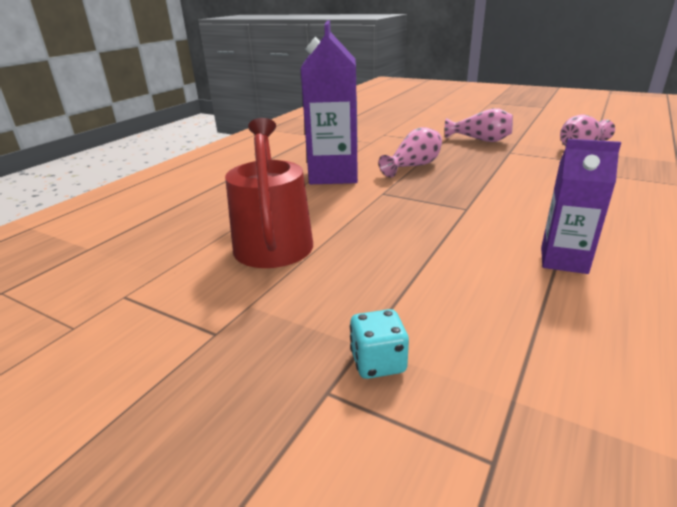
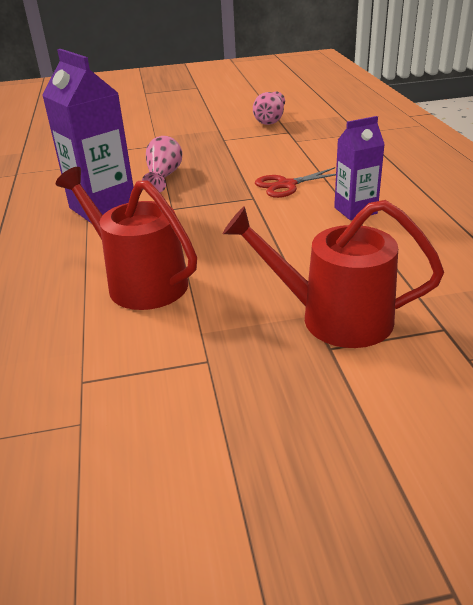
camera: 40 degrees left, 5 degrees up
(378, 362) = (334, 318): turquoise dice -> red watering can
(480, 140) = (186, 135): pink vase -> none
(517, 208) = (286, 185): none -> red scissors

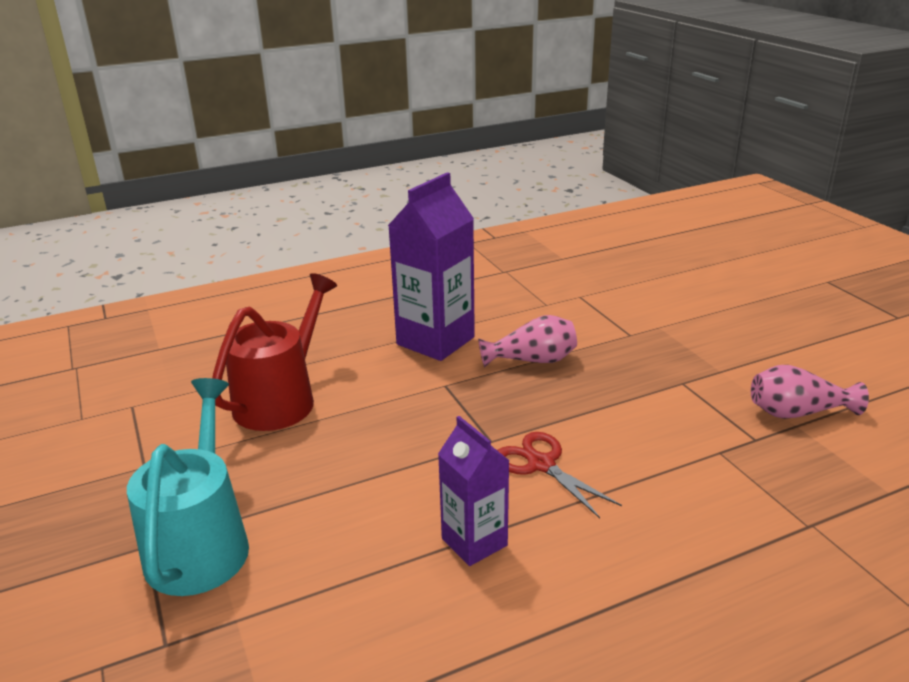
camera: 75 degrees right, 5 degrees down
(334, 318) = (201, 544): red watering can -> turquoise watering can

